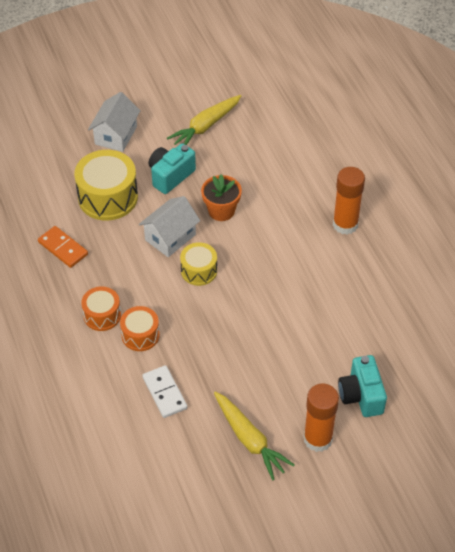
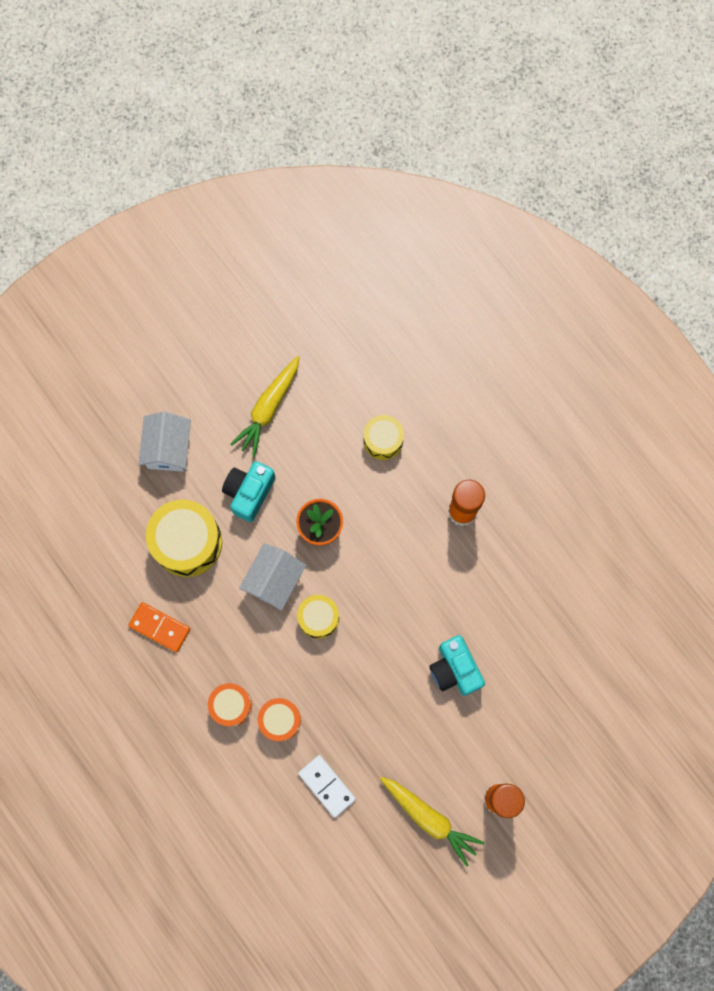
camera: 15 degrees left, 25 degrees up
(292, 165) = (383, 440): none -> yellow drum
(361, 395) = (530, 733): turquoise camera -> turquoise camera (454, 669)

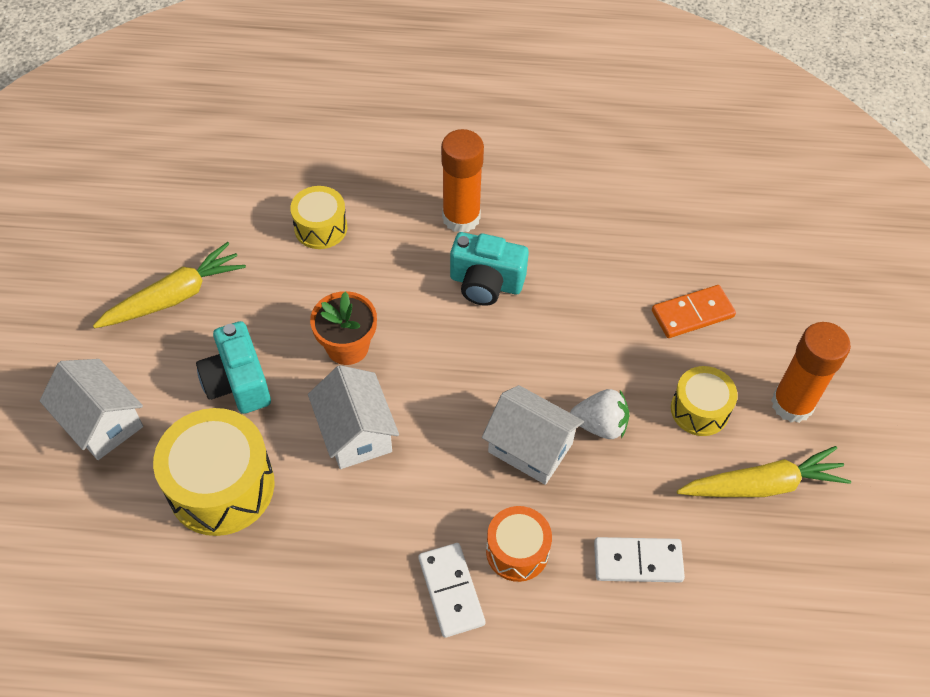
camera: 50 degrees left, 20 degrees down
(160, 627) = (283, 596): orange domino -> orange domino (692, 313)
(231, 705) = (451, 591): orange drum -> white domino
(269, 408) = (174, 297): yellow carrot -> yellow carrot turned 105 degrees counterclockwise
(318, 618) = (440, 422): yellow drum -> yellow drum (699, 410)
(345, 678) = (530, 447): none -> white house
(391, 703) = (600, 425): none -> white strawberry
(454, 669) = (616, 340): turquoise camera -> turquoise camera (486, 283)

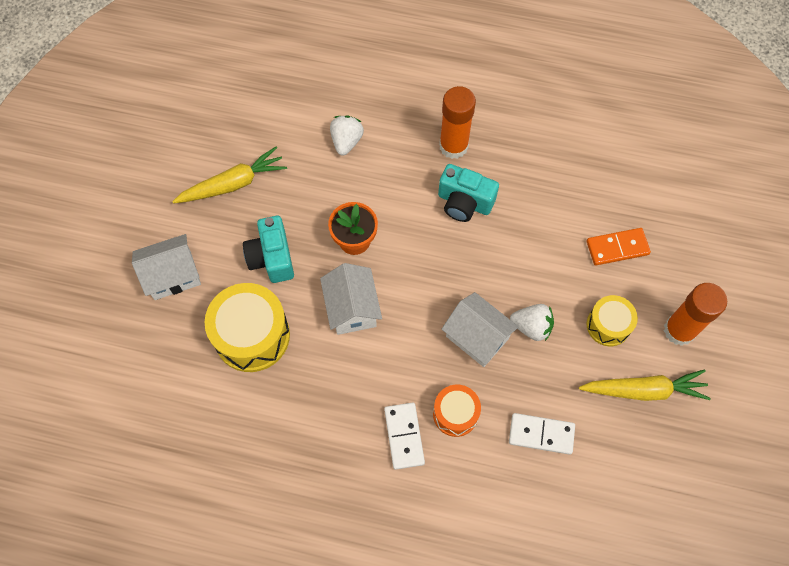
camera: 10 degrees right, 10 degrees up
(102, 422) = (172, 275): white house -> white house turned 75 degrees counterclockwise
(320, 228) = (346, 141): yellow drum -> white strawberry

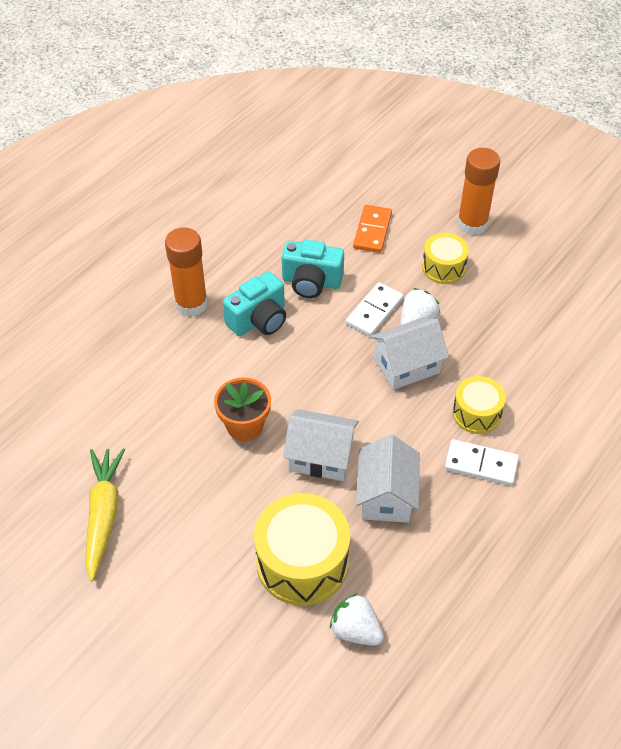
camera: 65 degrees left, 15 degrees down
(172, 275) = (182, 620): white house -> white house (386, 496)
(272, 258) = (220, 509): turquoise camera -> turquoise camera (311, 282)
(346, 141) = (124, 389): white strawberry -> white strawberry (356, 630)
(455, 414) = (476, 413): orange drum -> yellow drum
(541, 434) = (525, 356): white domino -> white domino (374, 311)
(643, 390) = (515, 269): yellow carrot -> none

